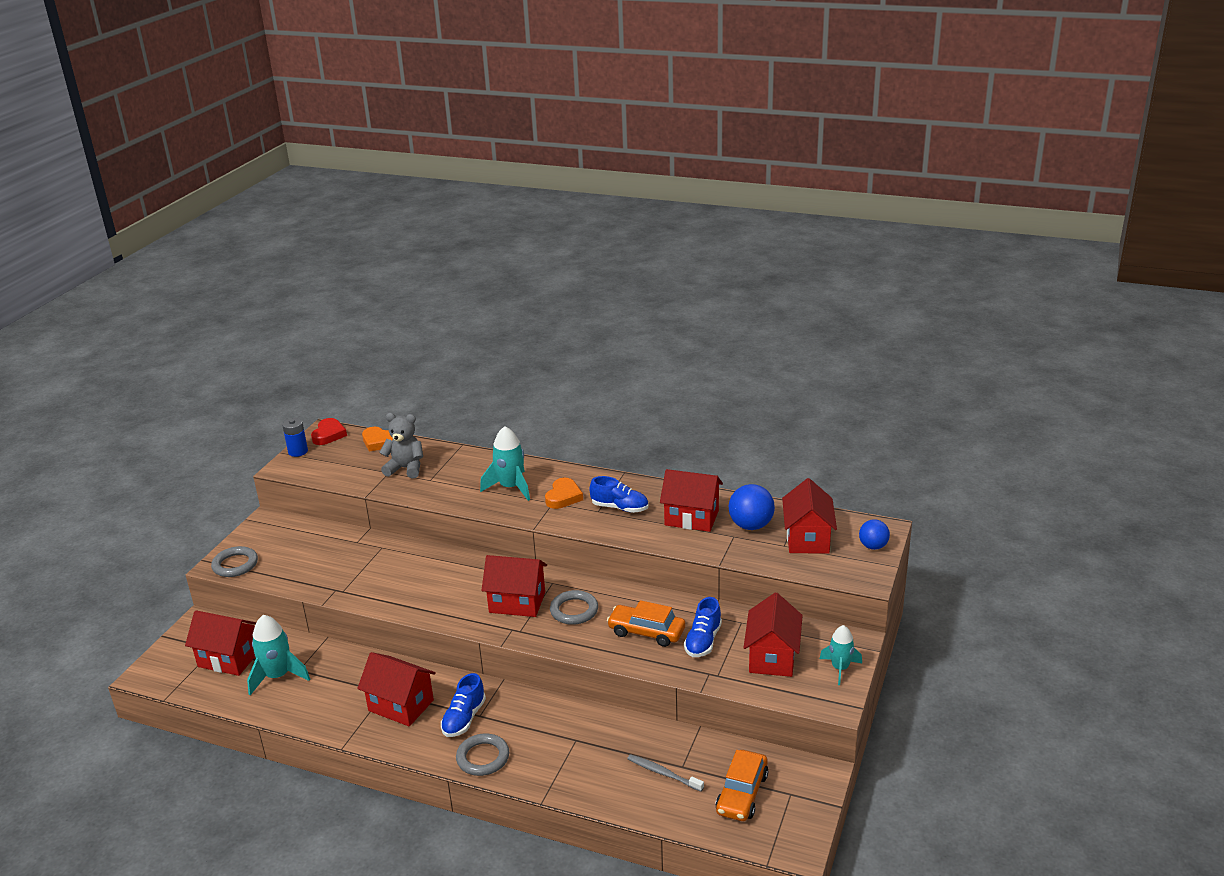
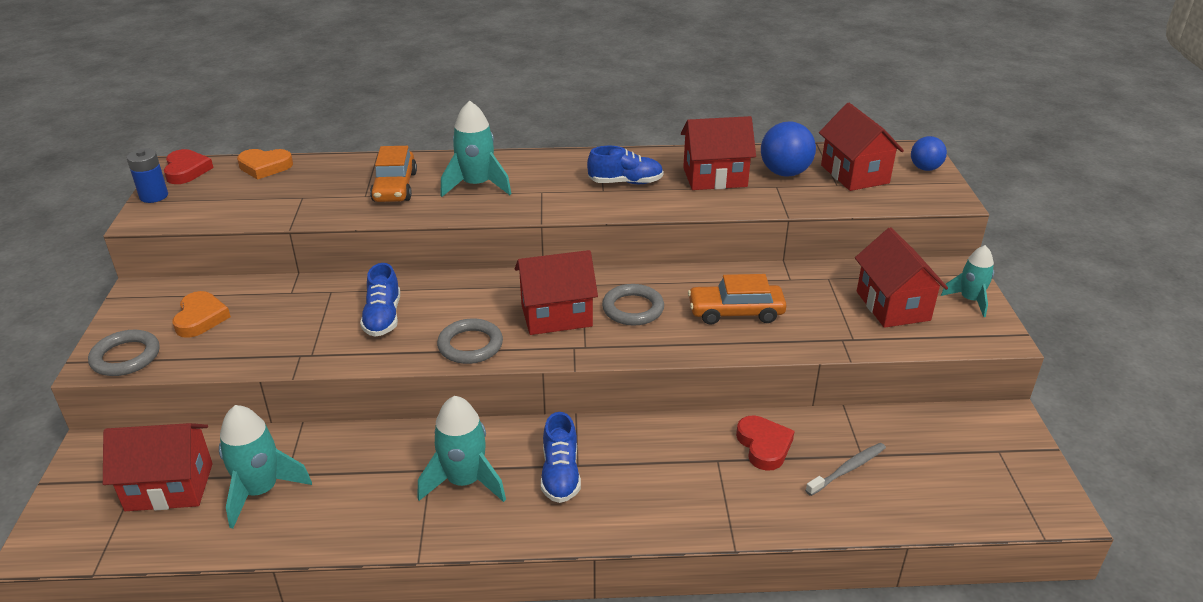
camera: 25 degrees left, 5 degrees up
(401, 705) = (464, 481): red house -> turquoise rocket
(405, 468) = (322, 189): grey teddy bear -> none
(483, 758) = (620, 516): grey ring -> grey ring (470, 345)
(563, 497) = (549, 183): orange heart -> orange heart (200, 318)
(616, 739) = (764, 446): none -> red heart
(663, 773) = (848, 469): grey toothbrush -> grey toothbrush turned 135 degrees clockwise
(703, 641) = (806, 307): blue shoe -> blue shoe (383, 317)
(742, 793) = (950, 466): orange car -> orange car (395, 187)

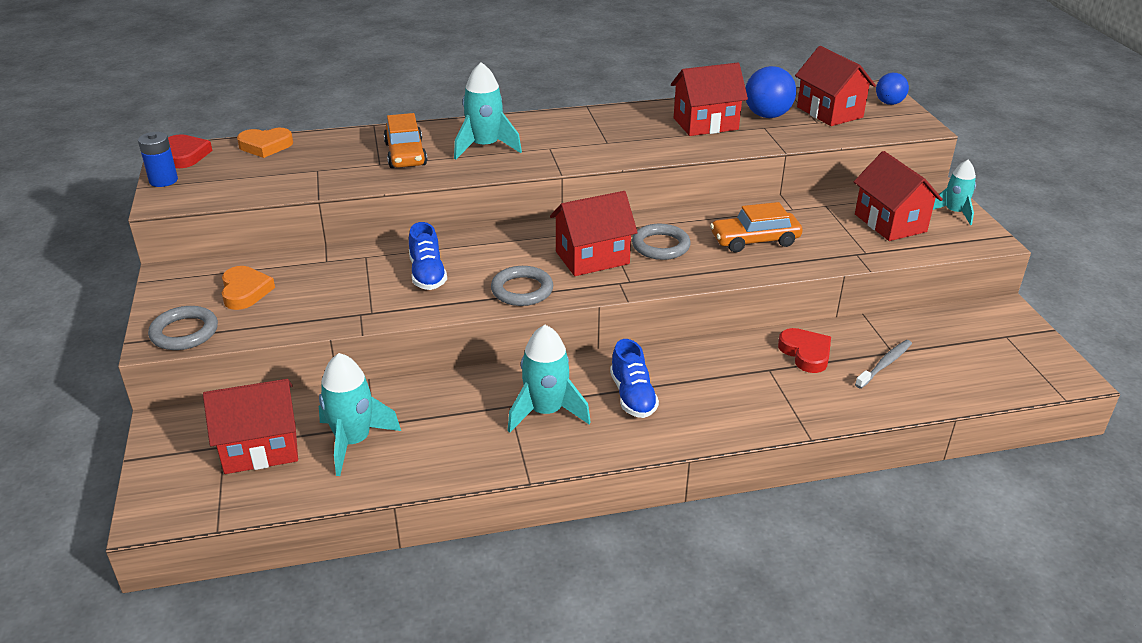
camera: 10 degrees left, 0 degrees up
(625, 182) = (625, 134): blue shoe -> none

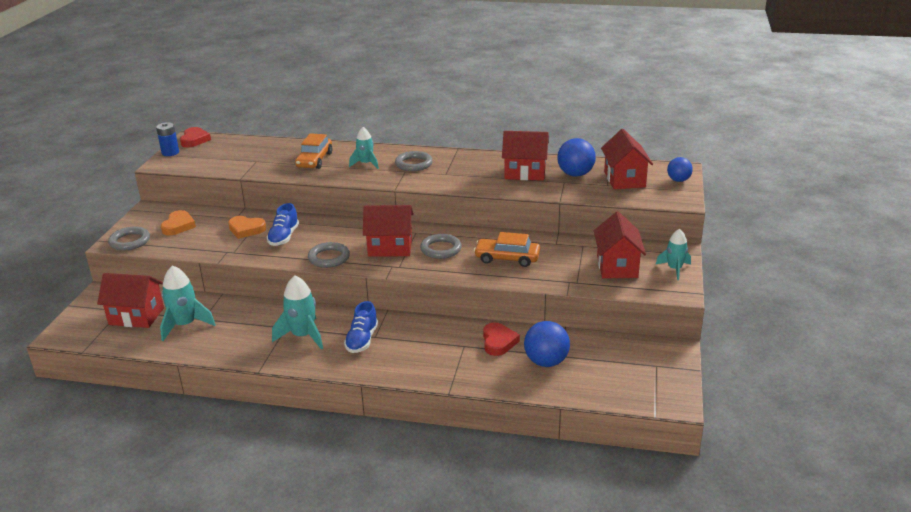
camera: 25 degrees right, 5 degrees down
(265, 146) = (241, 142): orange heart -> orange heart (246, 229)
(485, 147) = (366, 164): turquoise rocket -> turquoise rocket, size x0.66
(551, 136) = (413, 164): none -> grey ring
(885, 364) = (546, 362): grey toothbrush -> blue ball

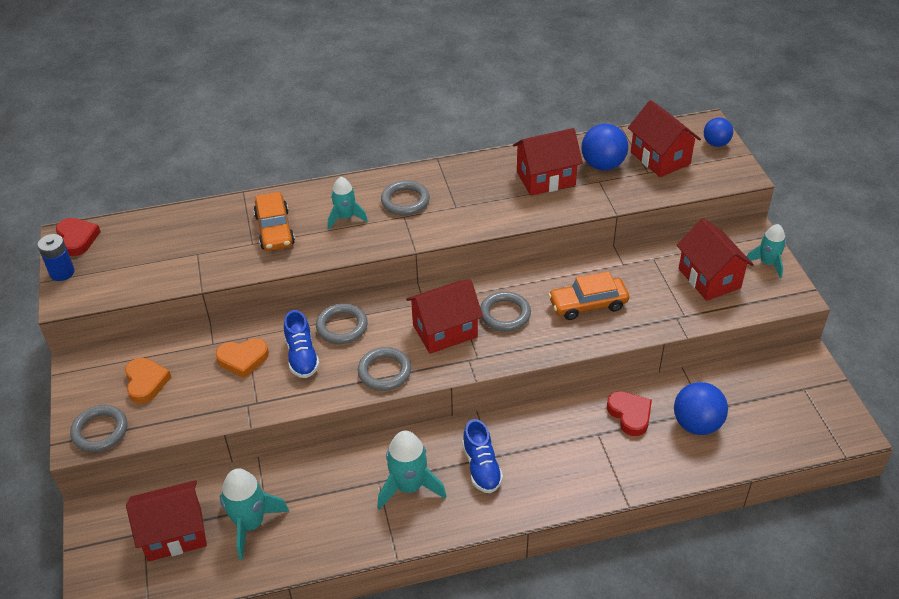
camera: 25 degrees left, 15 degrees up
(324, 229) = (342, 326): none -> grey ring

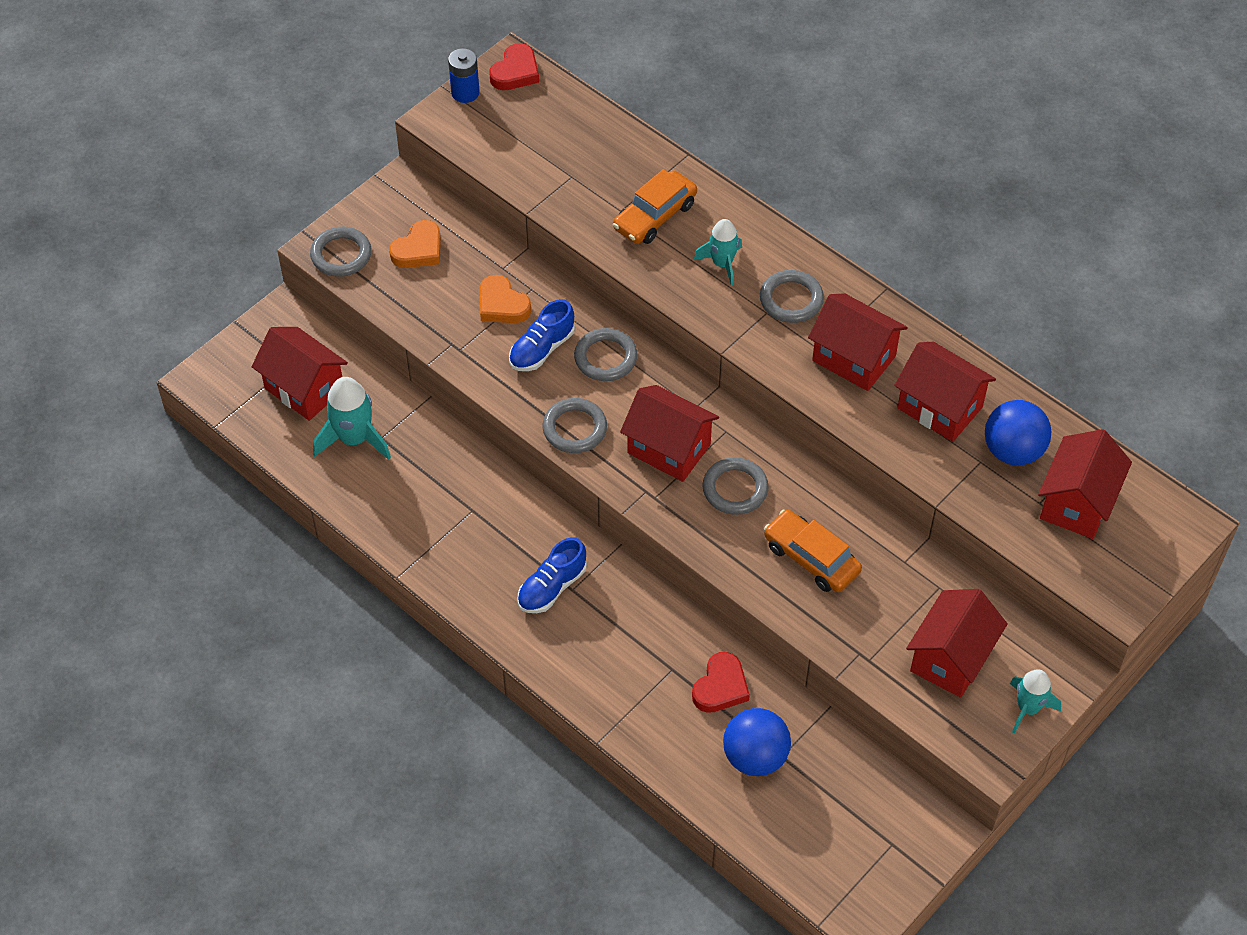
camera: 55 degrees right, 10 degrees up
(409, 486) = (484, 539): turquoise rocket -> none
(476, 196) = (853, 358): none -> red house
(716, 143) = (1159, 548): blue ball -> none

